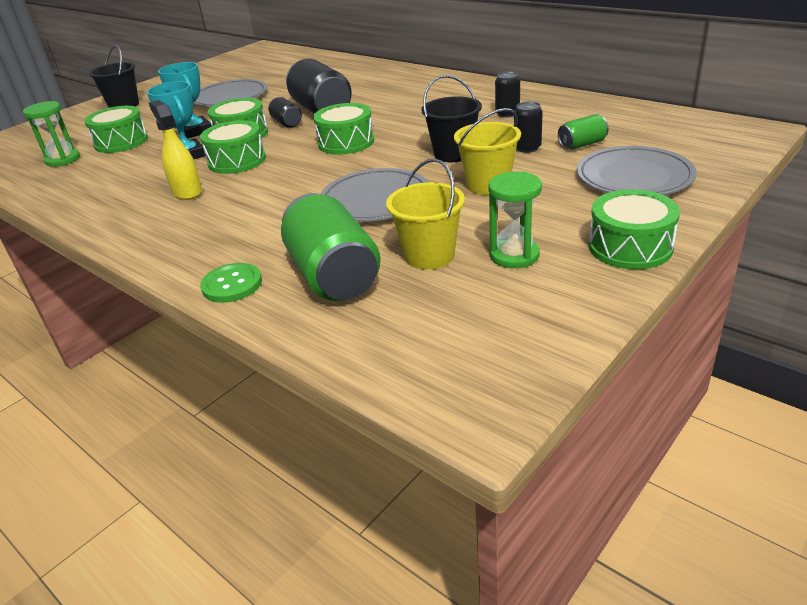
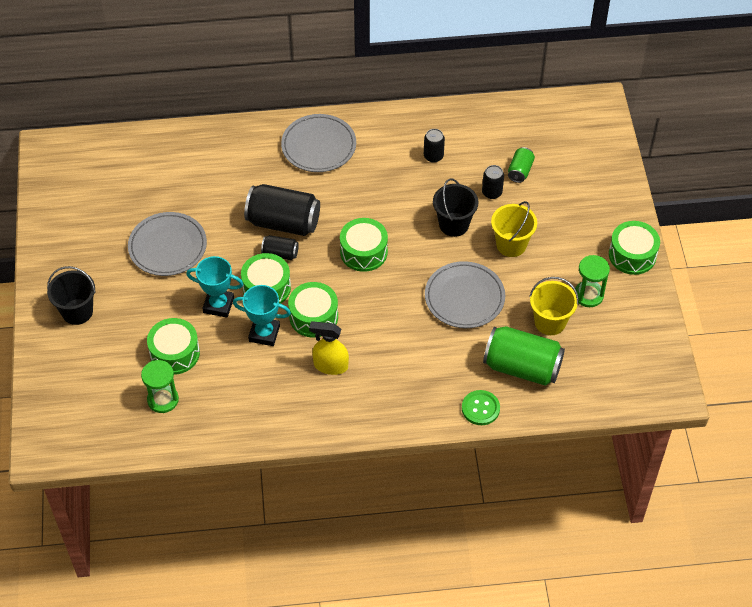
camera: 50 degrees left, 20 degrees up
(634, 177) = (580, 191): grey plate -> grey plate (318, 146)

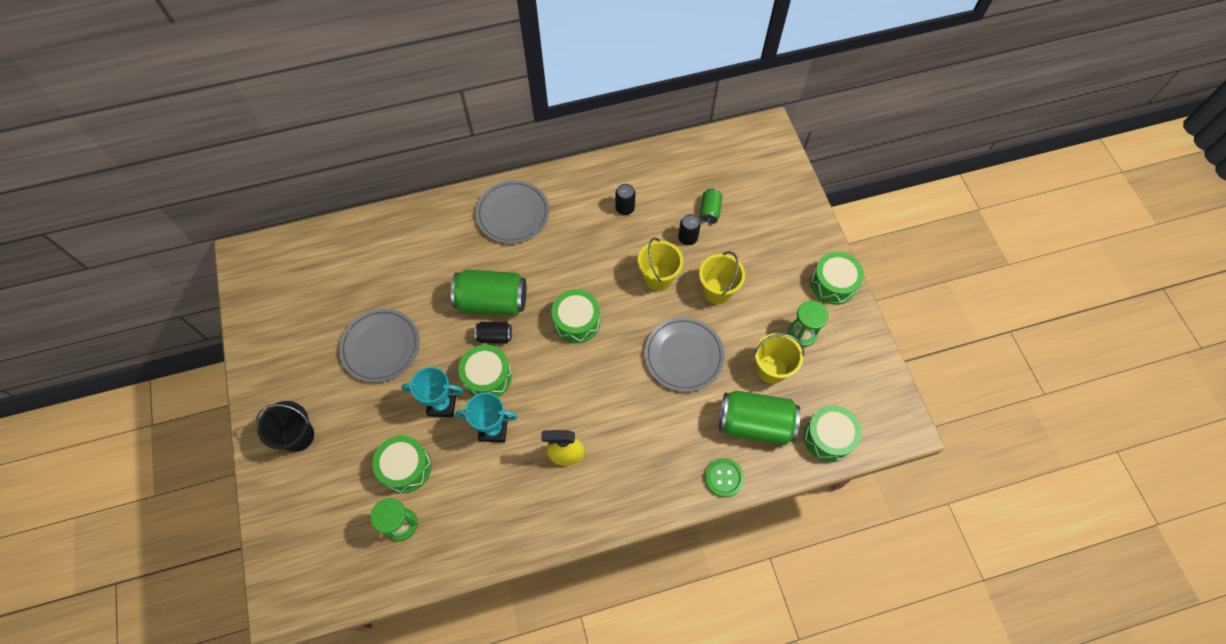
camera: 10 degrees left, 10 degrees up
(283, 222) = (492, 301): black can -> green can
(313, 317) = (539, 402): green drum -> green drum (828, 437)
(454, 224) = (658, 278): black bucket -> yellow bucket

